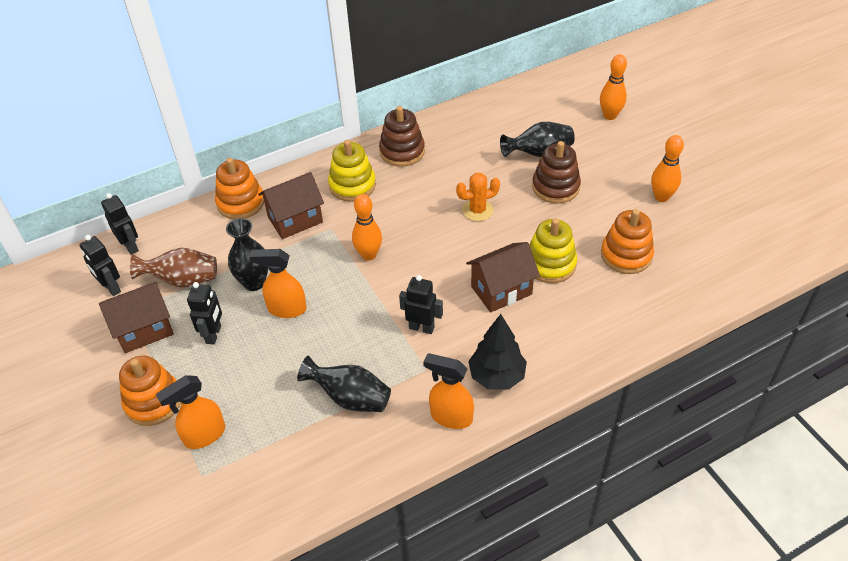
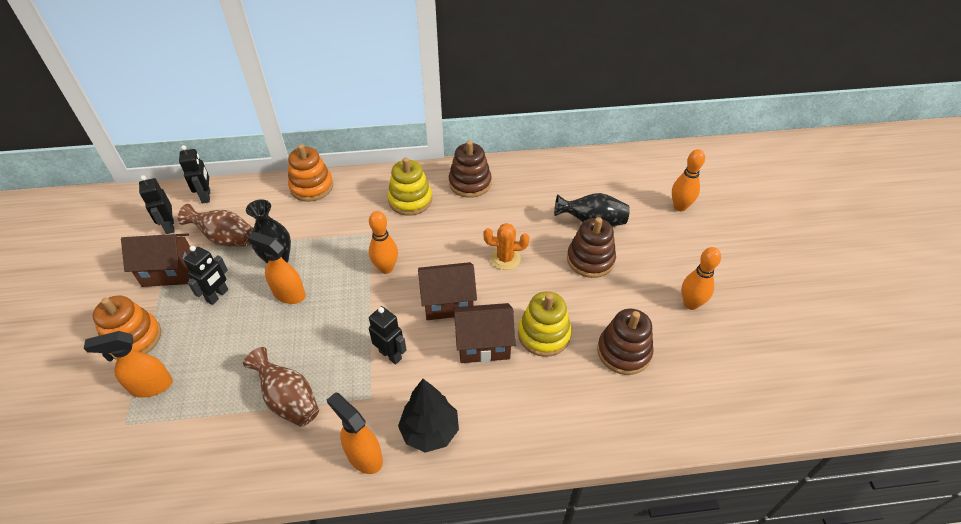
camera: 20 degrees right, 0 degrees up
(295, 220) = (345, 215): brown house -> brown house (448, 303)
(350, 398) = (288, 399): black vase -> brown vase
(626, 255) = (623, 352): orange stacking toy -> brown stacking toy

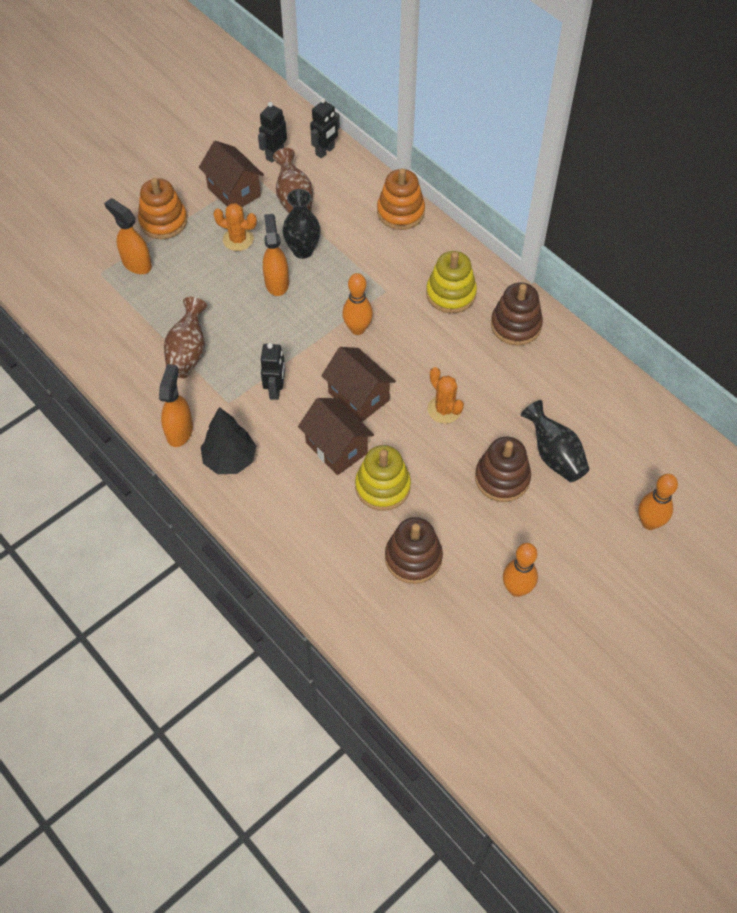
camera: 55 degrees right, 10 degrees up
(218, 296) = (238, 239): black robot -> orange cactus

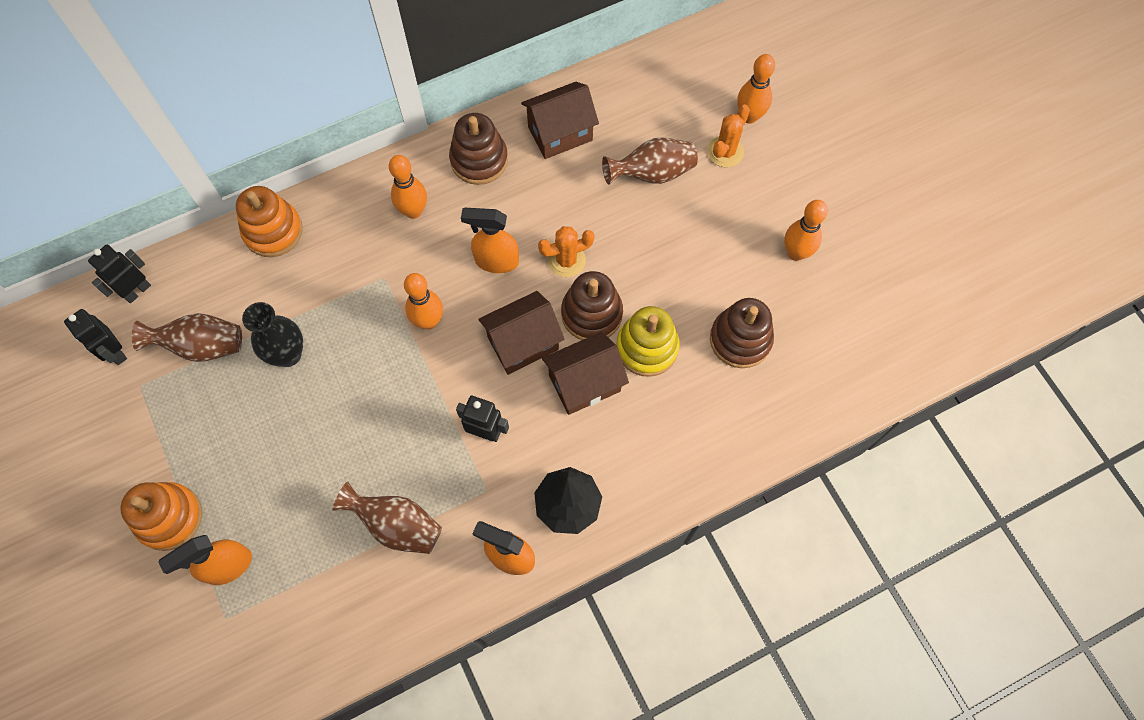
camera: 75 degrees left, 10 degrees up
(234, 192) = (156, 416): brown house -> brown house (560, 133)
(238, 239) = (239, 428): orange cactus -> orange cactus (725, 152)
(277, 282) = (326, 396): orange spray bottle -> orange spray bottle (496, 261)
(325, 151) = (137, 291): black robot -> black robot turned 105 degrees counterclockwise
(451, 294) = (413, 211): yellow stacking toy -> orange bowling pin
(502, 478) = (667, 229): brown stacking toy -> brown stacking toy (591, 314)
(554, 455) = (652, 173): black vase -> brown vase

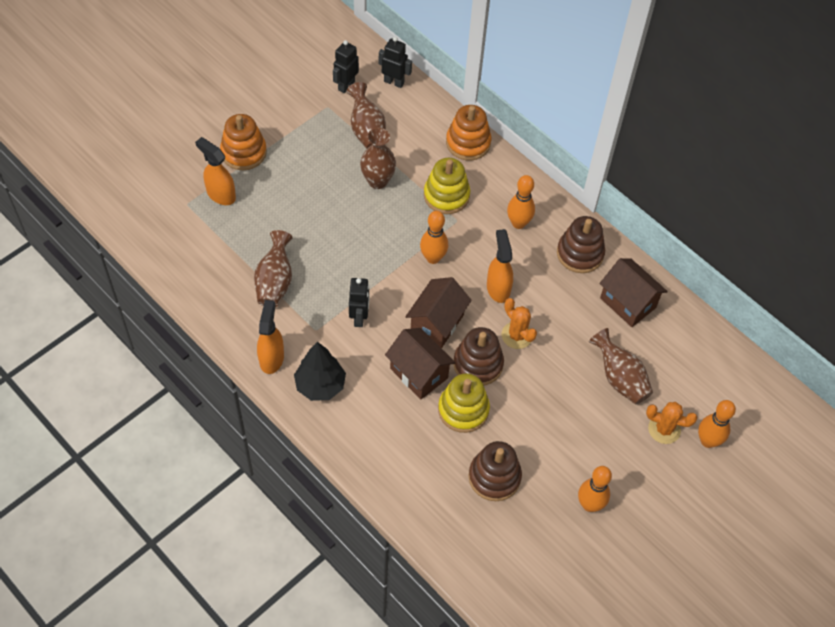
camera: 70 degrees right, 10 degrees down
(288, 354) = (378, 181): black vase -> brown vase
(342, 279) = (446, 195): none -> yellow stacking toy
(523, 343) = (437, 323): brown house -> brown house turned 75 degrees clockwise

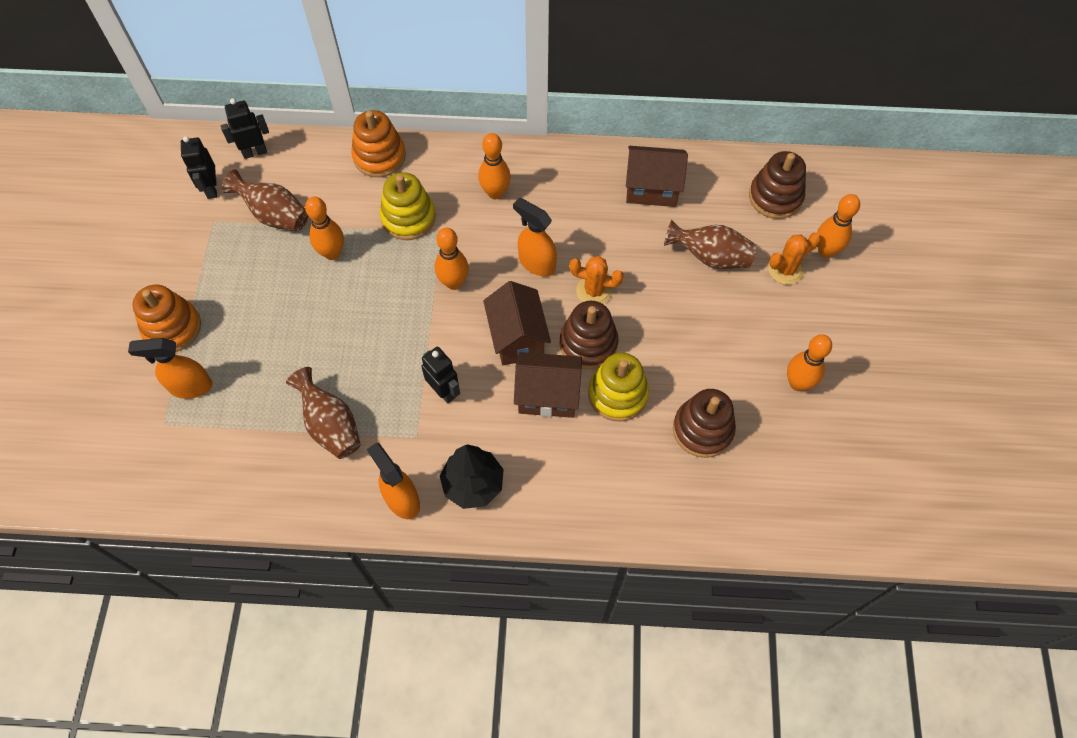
camera: 40 degrees left, 5 degrees up
(378, 181) = (332, 253): brown vase -> orange bowling pin
(580, 253) = (572, 178): brown stacking toy -> brown stacking toy (775, 197)

